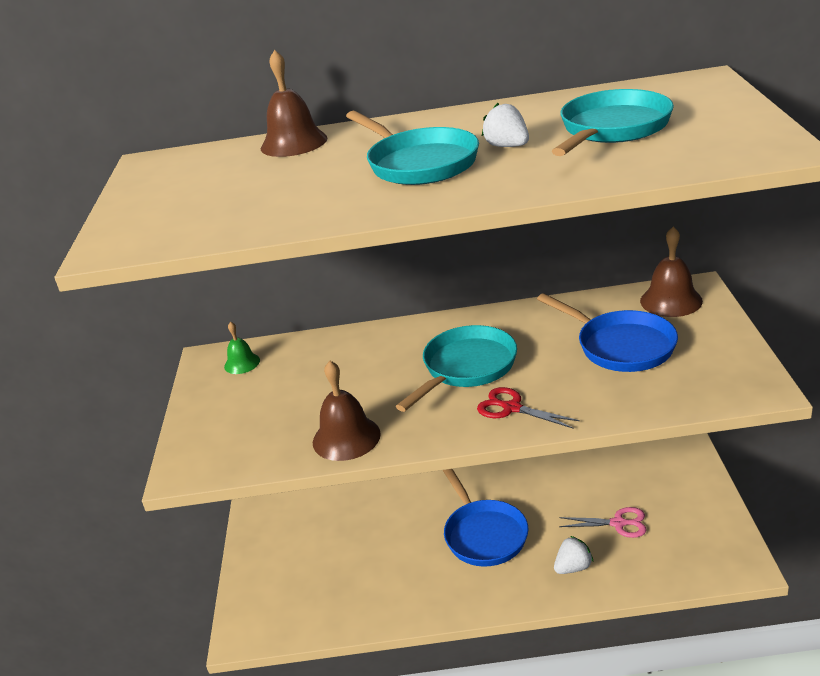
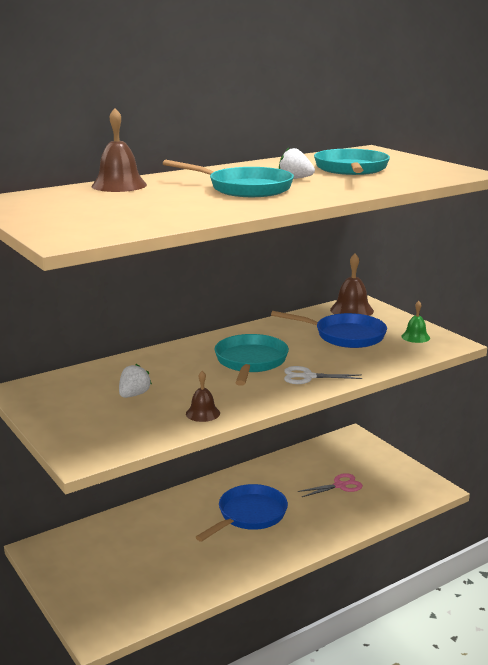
camera: 35 degrees left, 10 degrees down
(242, 363) = (56, 388): green bell -> green bell (415, 337)
(346, 438) = (203, 413): brown bell -> brown bell, size x0.61
(483, 534) = (249, 515): blue pan -> blue pan turned 90 degrees counterclockwise
(512, 408) = (308, 377): red scissors -> white scissors
(573, 567) = (330, 518): white strawberry -> white strawberry (134, 395)

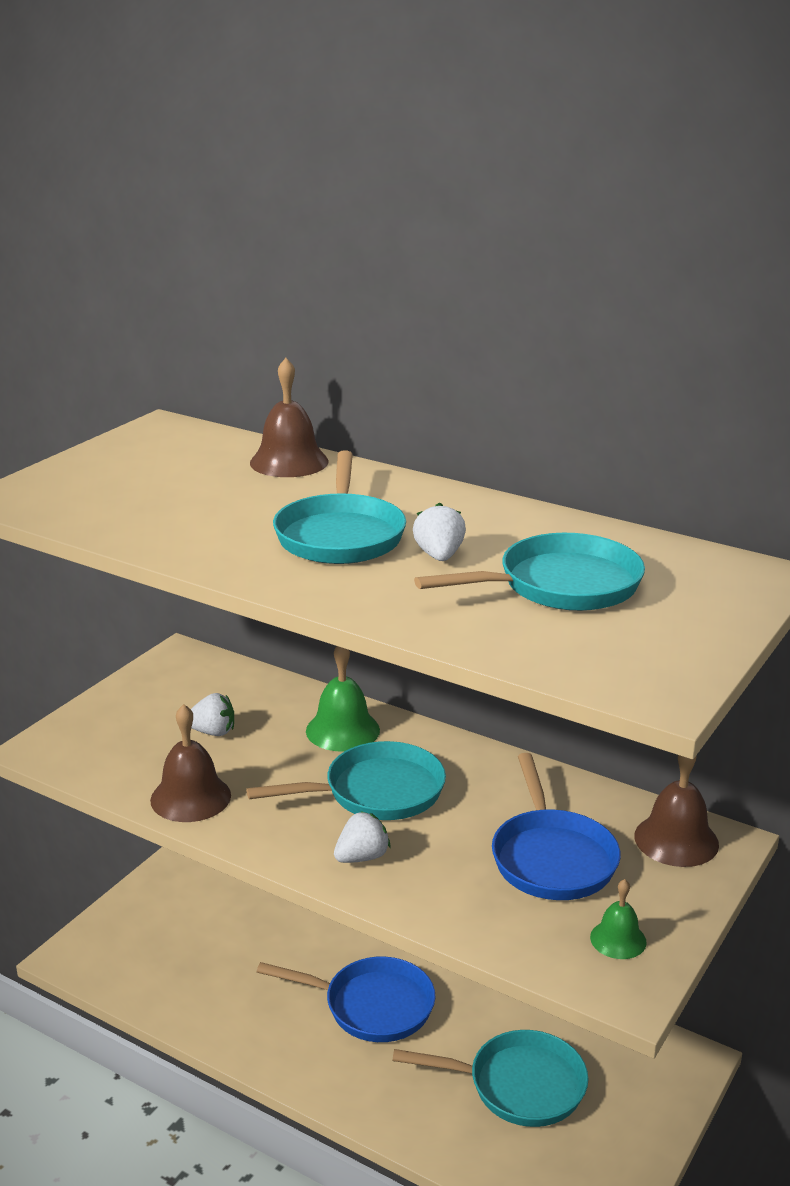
camera: 65 degrees right, 5 degrees up
(177, 359) = (342, 730): none -> green bell
(203, 413) = (190, 797): brown bell -> brown bell, size x1.65
(308, 377) = (362, 857): white scissors -> white strawberry
(339, 485) = (519, 1086): pink scissors -> turquoise pan

